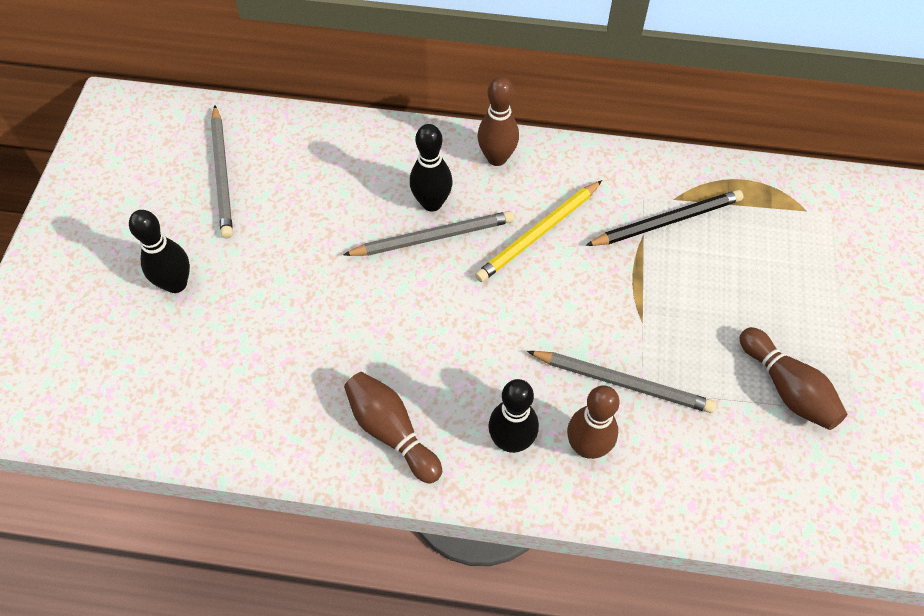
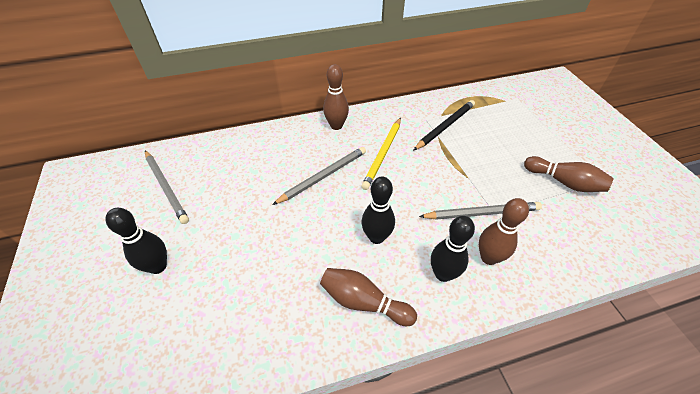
camera: 25 degrees left, 10 degrees down
(432, 203) = (312, 159): black bowling pin -> black bowling pin (376, 237)

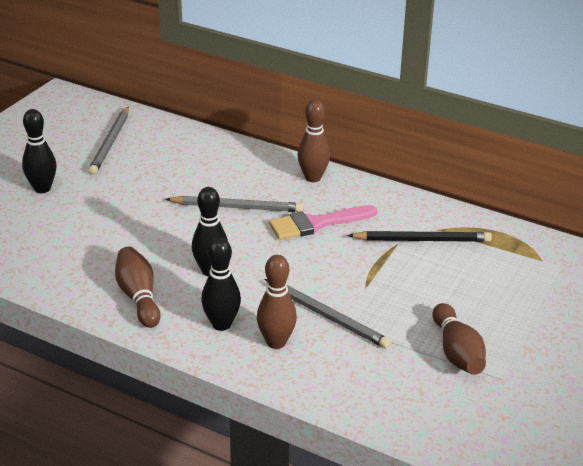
camera: 45 degrees right, 15 degrees down
(383, 154) = (317, 223): yellow pencil -> pink brush

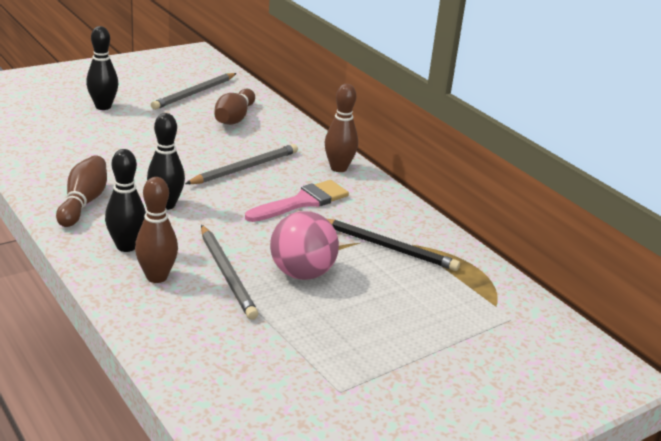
camera: 25 degrees right, 5 degrees down
(237, 207) = (245, 168): grey pencil -> grey pencil turned 75 degrees counterclockwise
(317, 223) = (302, 202): pink brush -> pink brush turned 135 degrees clockwise
(382, 291) = (302, 273): none -> pink ball
(457, 352) = (317, 349): brown bowling pin -> brown bowling pin (234, 118)

